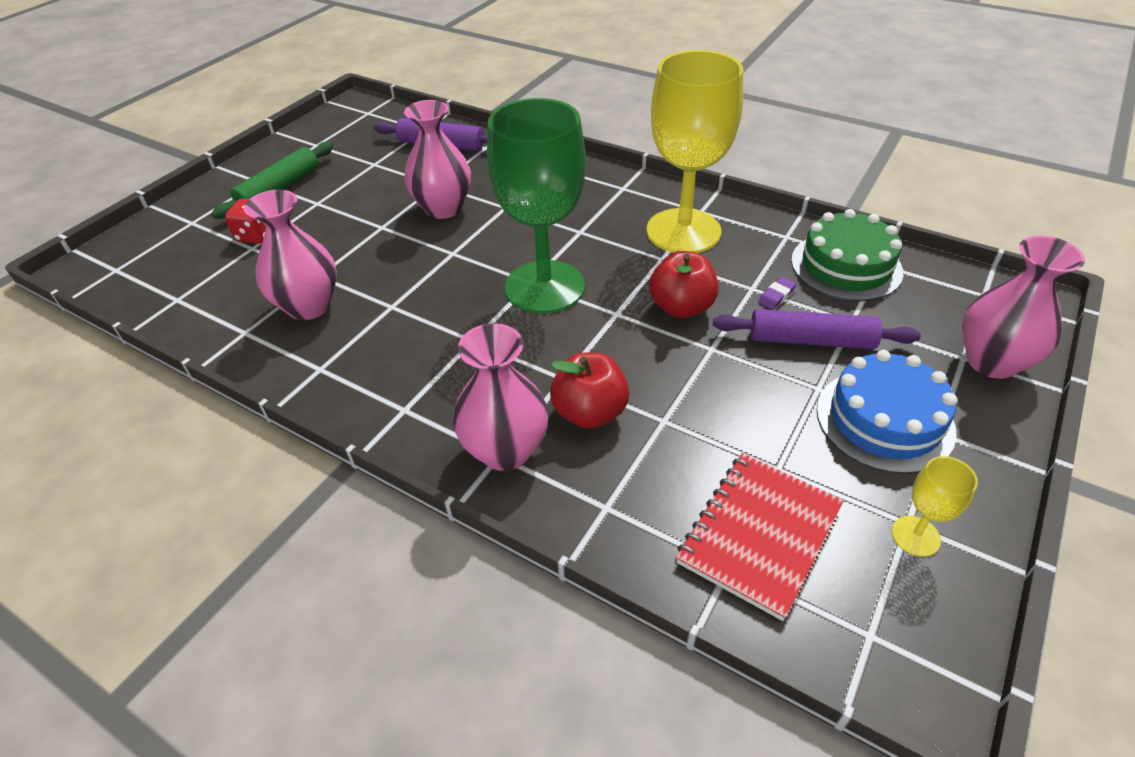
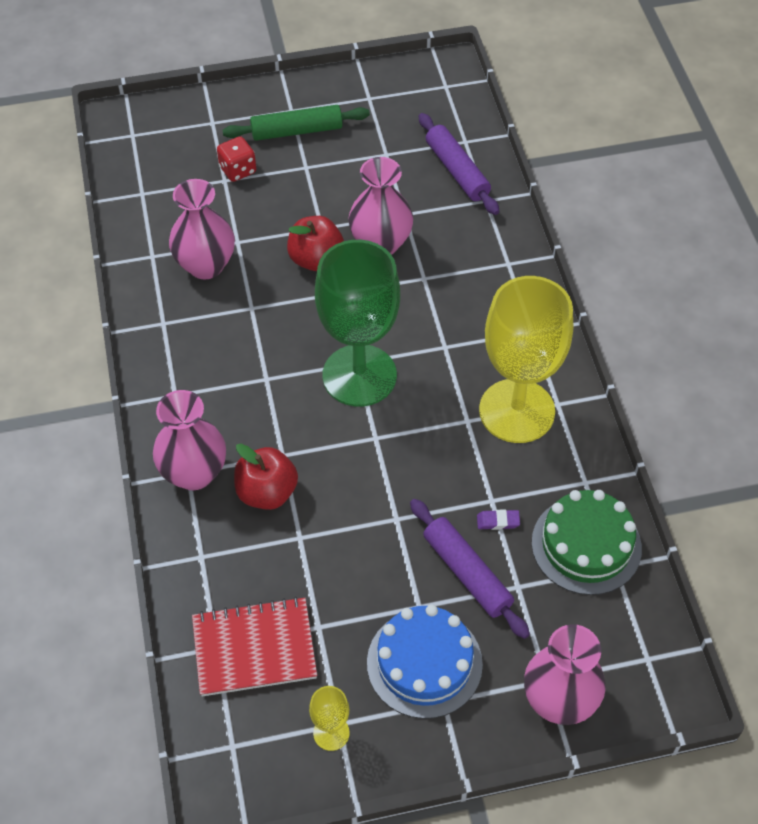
camera: 45 degrees right, 10 degrees up
(681, 307) = (422, 471): red apple -> red apple (316, 259)

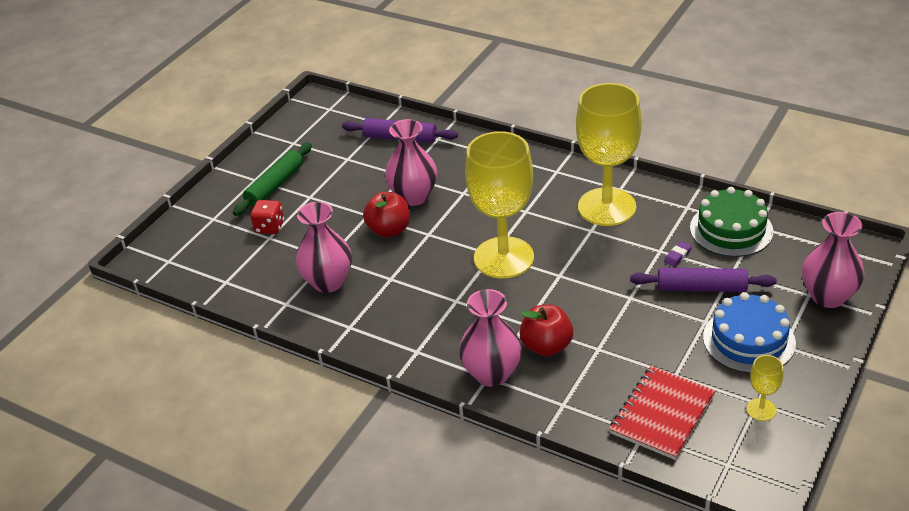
camera: 45 degrees left, 15 degrees down
(359, 375) = (503, 258): green goblet -> yellow goblet

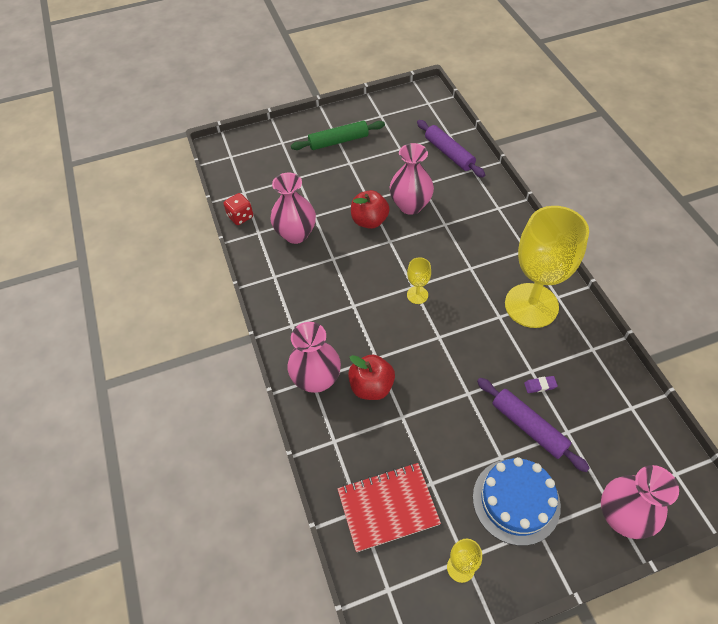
camera: 40 degrees right, 15 degrees up
(269, 227) = (305, 170): red dice -> red dice (240, 217)
(503, 258) = (417, 295): yellow goblet -> yellow goblet, size x0.41
(731, 229) = (606, 394): green cake -> none

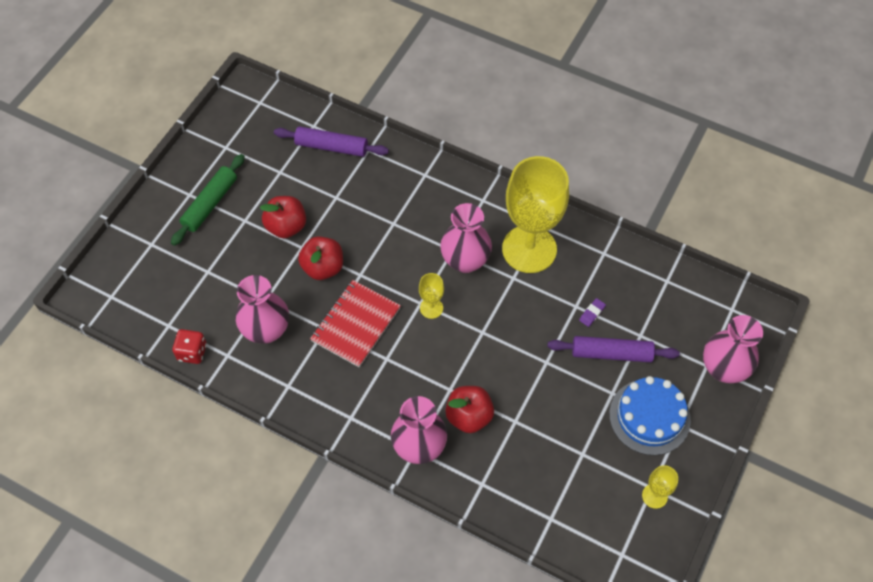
camera: 45 degrees left, 5 degrees up
(371, 182) = (286, 226): none -> red apple
(388, 507) = (568, 498): red notebook -> red notebook (355, 324)
(410, 205) = (346, 226): pink vase -> pink vase (465, 261)

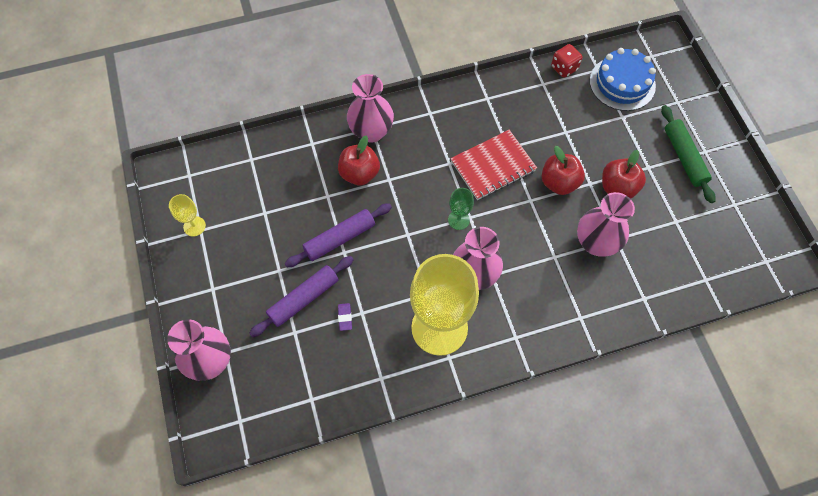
camera: 135 degrees right, 5 degrees up
(266, 330) = (540, 115): pink vase -> pink vase (595, 243)
(331, 147) = (671, 275): purple rolling pin -> purple rolling pin (340, 238)
(355, 324) = (493, 166): red notebook -> red notebook turned 75 degrees clockwise
(431, 308) = (458, 220): yellow goblet -> green goblet
(649, 417) = (239, 276): blue cake -> blue cake (622, 83)

